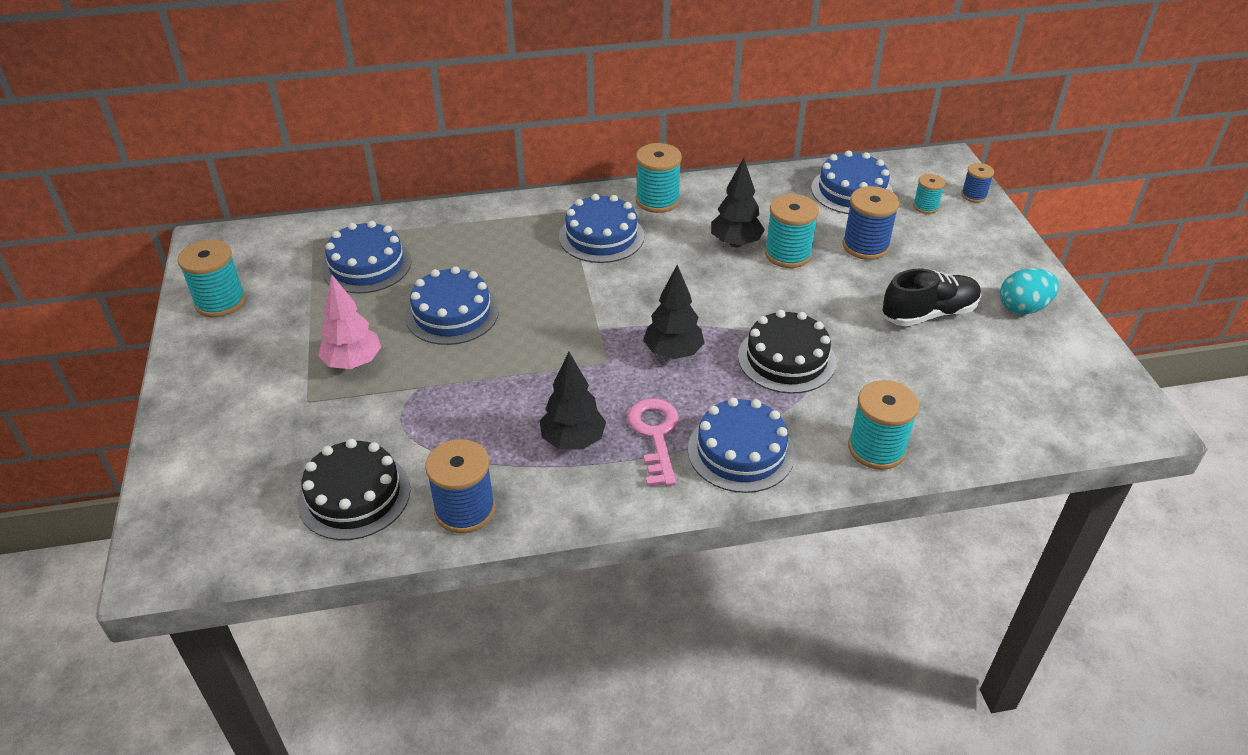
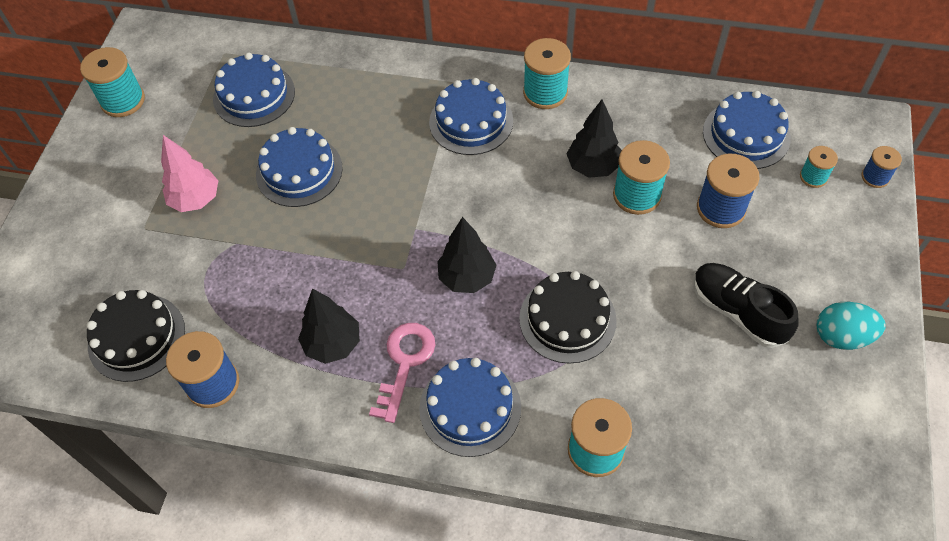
camera: 25 degrees right, 15 degrees up
(928, 314) = (737, 312): black shoe -> black shoe turned 135 degrees counterclockwise

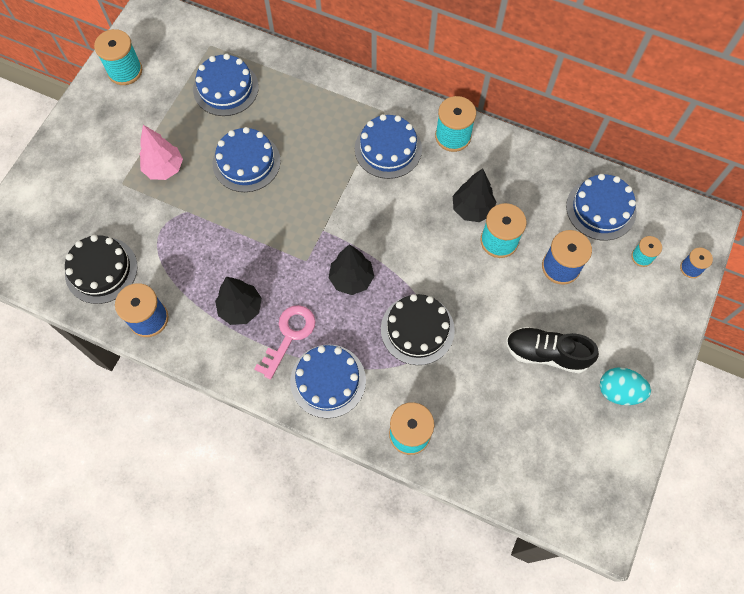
camera: 10 degrees right, 10 degrees up
(737, 312) = (546, 353): black shoe -> black shoe turned 45 degrees counterclockwise

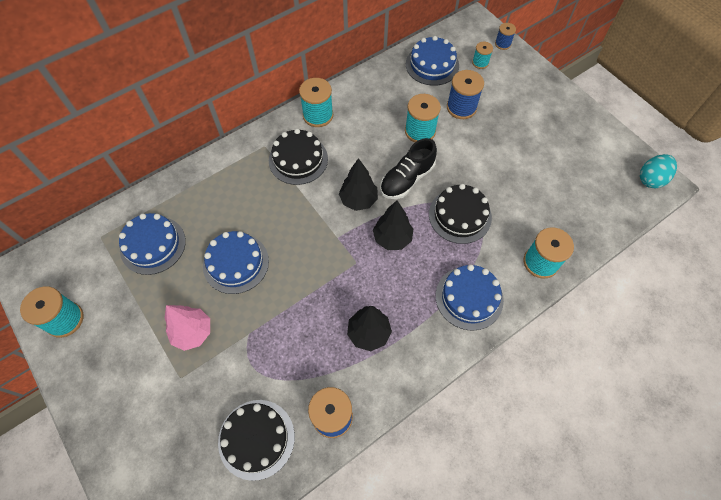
camera: 60 degrees left, 5 degrees down
(289, 336) = (415, 307): pink key -> none
(388, 149) = (298, 159): blue cake -> black cake
(472, 209) = (384, 134): black tree -> black tree (358, 200)
(546, 353) = (521, 148): black shoe -> black shoe (407, 179)
(619, 391) = (568, 123): turquoise egg -> turquoise egg (651, 179)

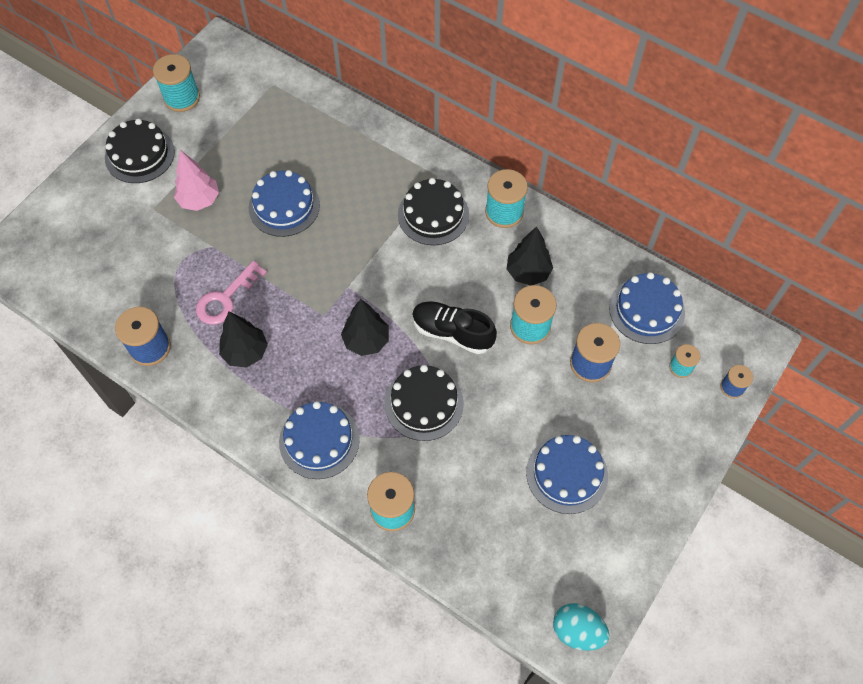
camera: 70 degrees right, 0 degrees up
(153, 245) = (279, 129): blue cake -> blue cake (567, 474)
(256, 439) = (113, 291): black cake -> black cake (140, 154)
(308, 336) = (226, 298): none -> pink key
(358, 200) = (403, 291): black tree -> black tree (528, 272)

